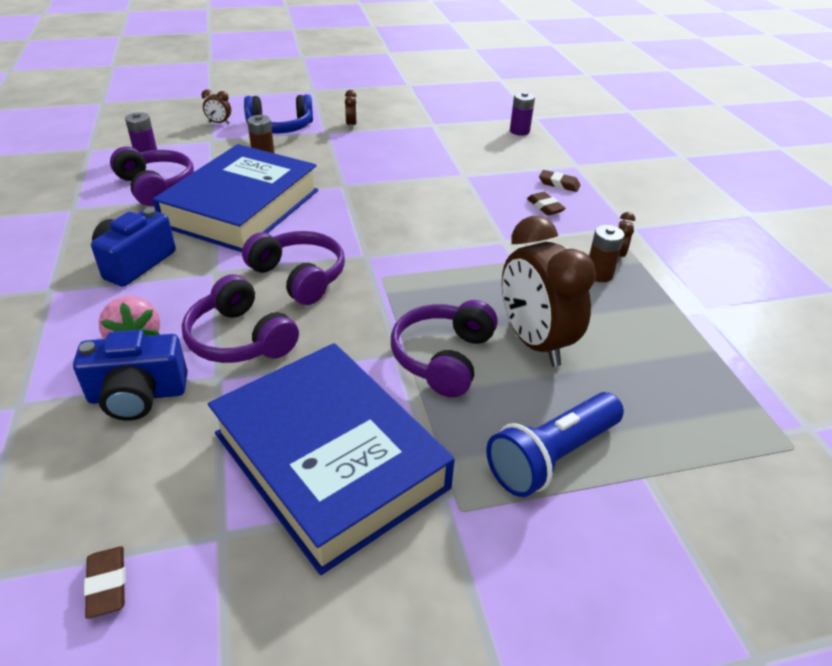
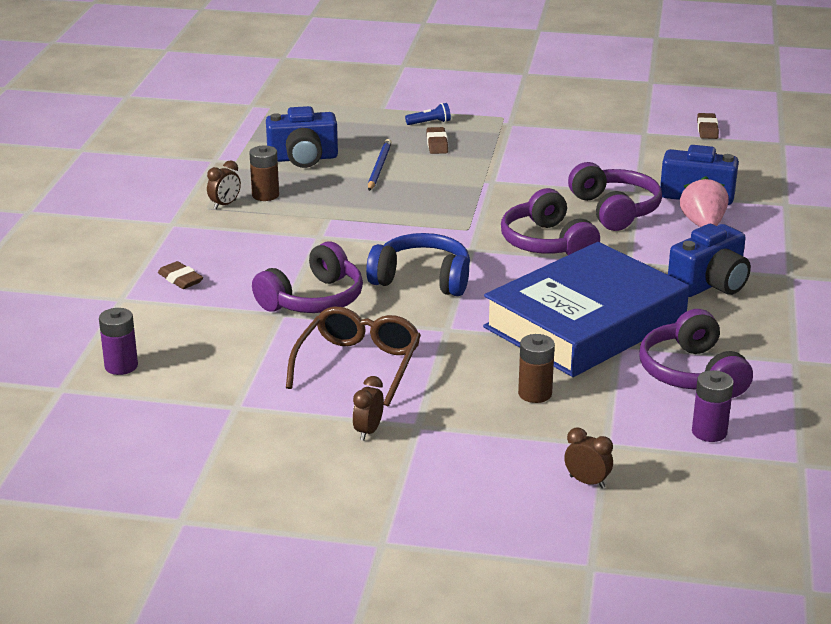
camera: 155 degrees left, 10 degrees down
(280, 127) = (487, 450): blue headphones -> blue headphones (422, 279)
(330, 460) = (570, 145): blue book -> none
(385, 154) = (358, 365): none -> brown glasses
(443, 358) = (458, 172): purple headphones -> purple headphones (313, 300)
(534, 342) = (379, 167): brown clock -> blue pencil
(545, 207) = (233, 258): brown eraser -> brown eraser (437, 144)
(552, 457) = (430, 123): blue flashlight -> blue flashlight, size x0.44
(625, 335) = (303, 158): none -> blue camera

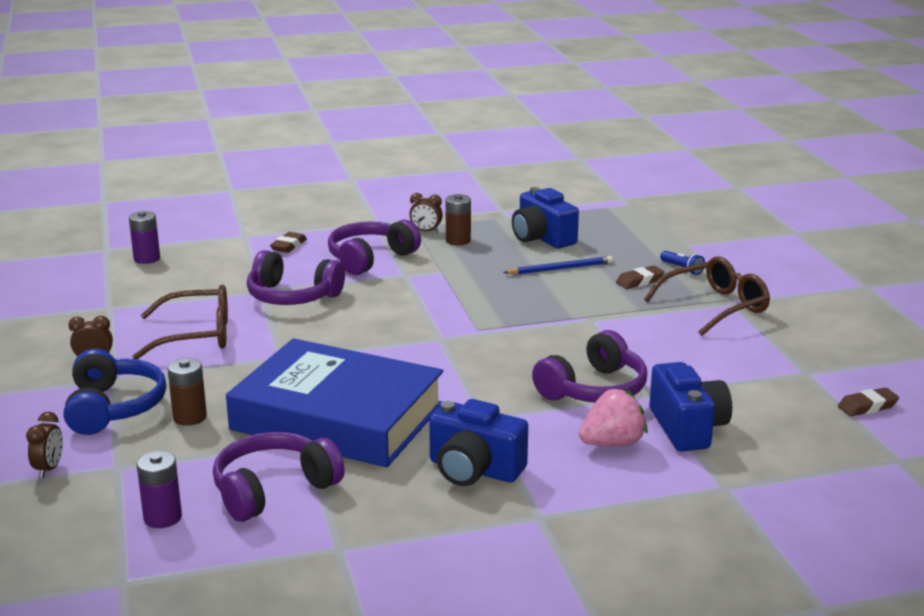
camera: 65 degrees right, 5 degrees down
(422, 279) = (363, 329): blue headphones -> blue headphones (114, 408)
(512, 131) = (715, 307): none -> brown glasses
(547, 243) = (484, 369): purple headphones -> purple headphones (370, 258)

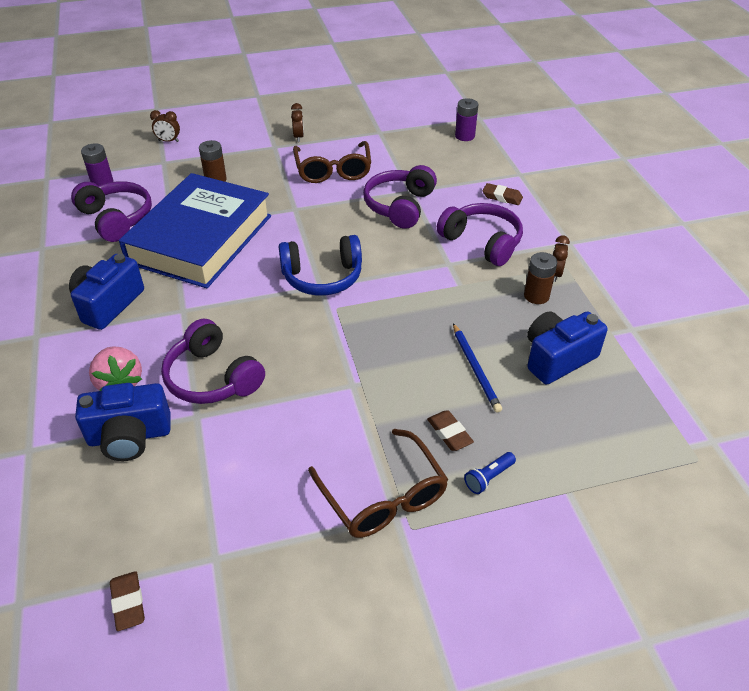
camera: 90 degrees right, 20 degrees up
(114, 408) = (234, 152): blue headphones -> blue headphones (322, 277)

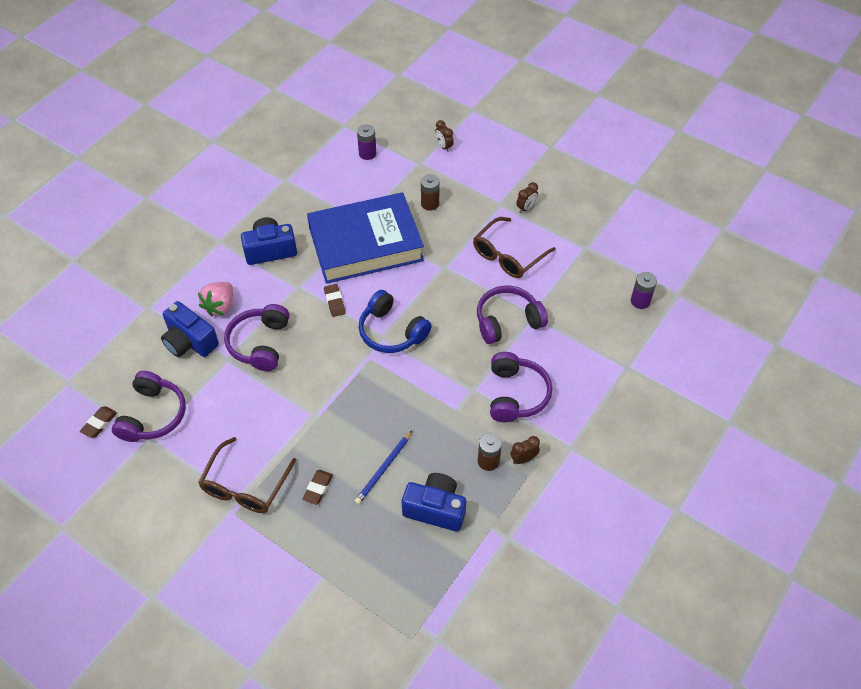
camera: 50 degrees right, 10 degrees up
(116, 219) = (342, 190): purple headphones -> purple headphones (153, 415)
(488, 478) = (300, 529): blue flashlight -> none
(502, 197) = (583, 373): brown eraser -> brown eraser (334, 302)

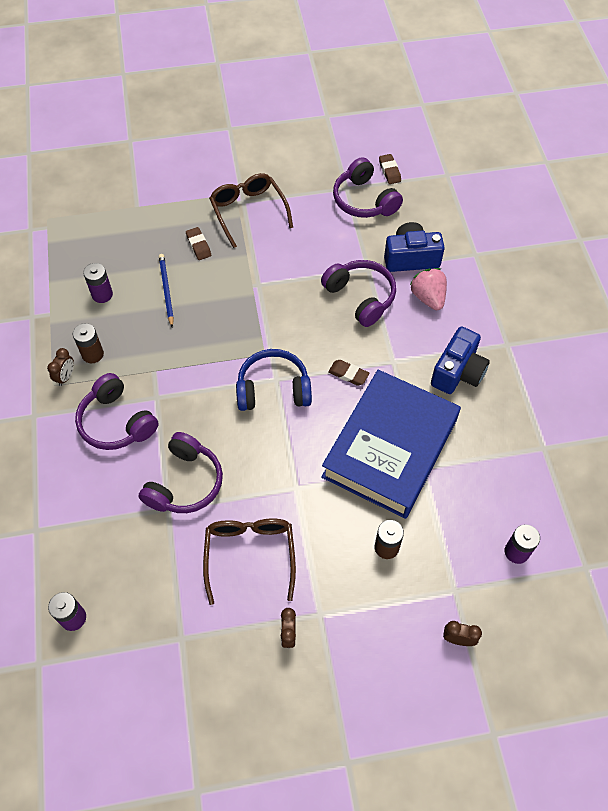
camera: 135 degrees right, 5 degrees up
(435, 509) = (102, 294): blue camera -> purple battery

